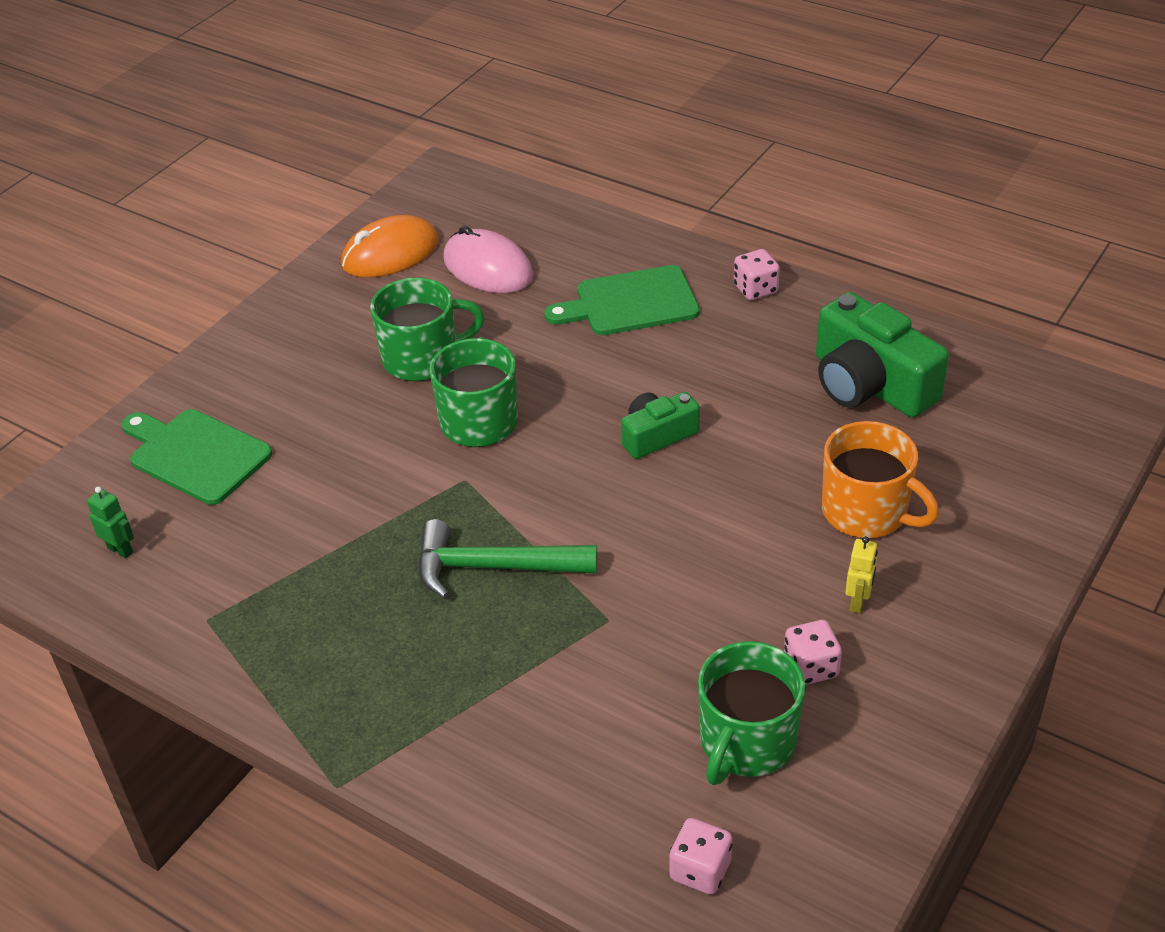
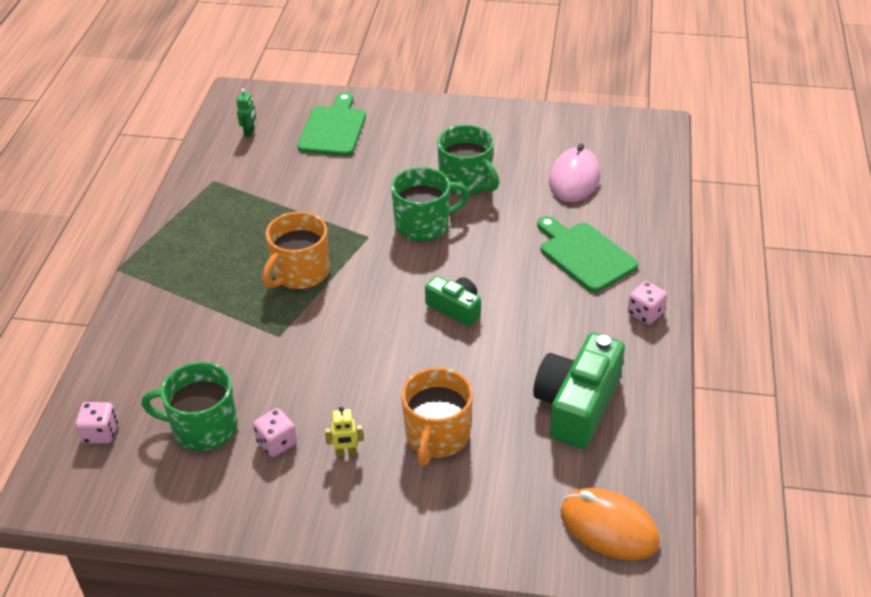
camera: 65 degrees right, 0 degrees up
(390, 253) = (558, 134): orange mouse -> orange mouse (609, 527)
(493, 567) = (300, 273): green hammer -> orange mug

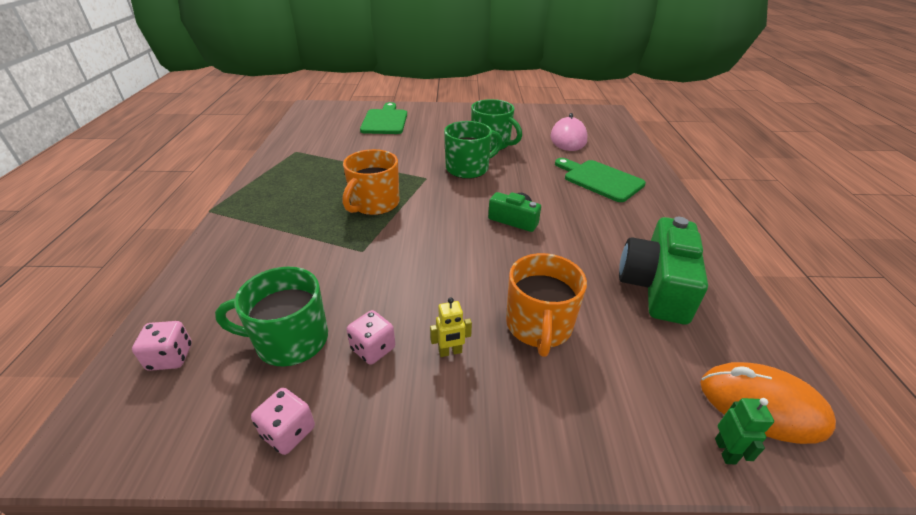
camera: 10 degrees left, 5 degrees down
(249, 132) = (322, 125): green robot -> green robot (725, 451)
(645, 313) = (670, 213): pink dice -> pink dice (288, 432)

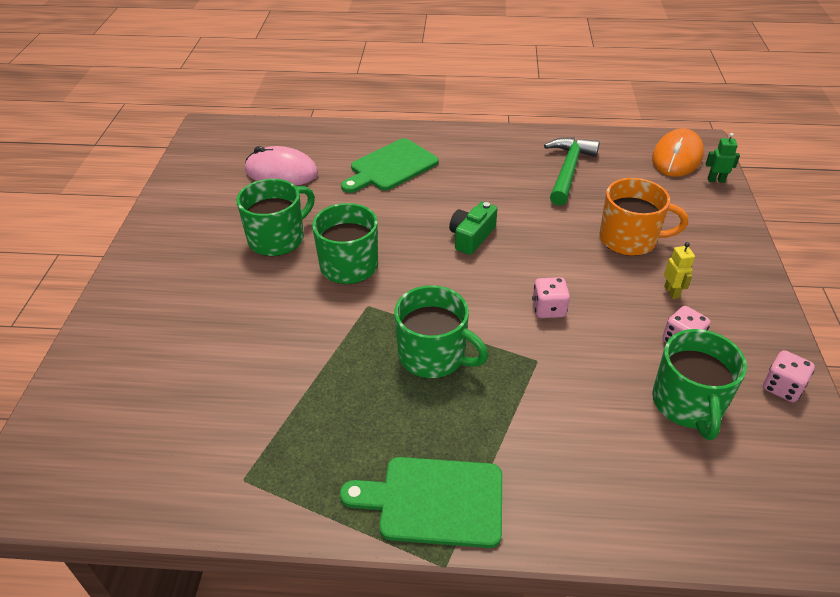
camera: 85 degrees left, 5 degrees up
(170, 357) = (738, 504): pink dice -> pink dice (548, 309)
(374, 204) = (433, 356): orange mug -> green mug
(385, 121) = (147, 358): green cutting board -> green cutting board (434, 501)
(656, 285) = (568, 170): green camera -> green hammer

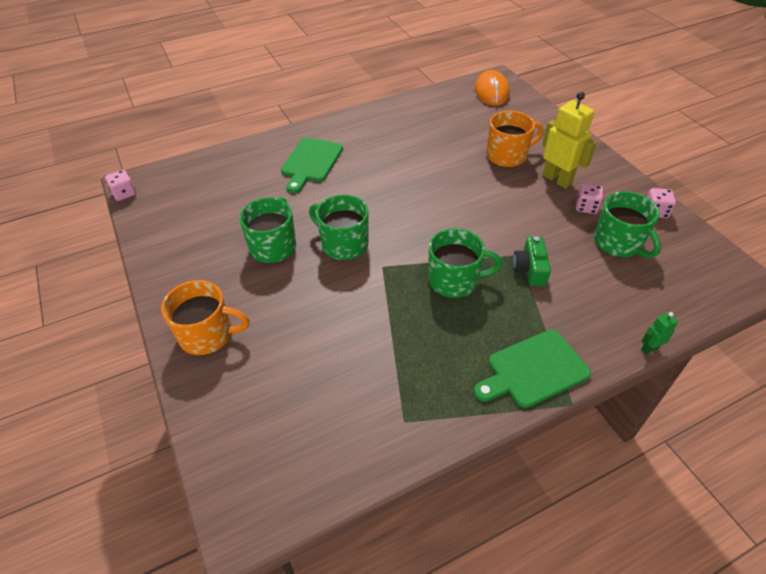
camera: 30 degrees left, 5 degrees up
(144, 298) = (208, 334): none -> orange mug
(281, 172) = (230, 196): pink mouse -> none
(471, 237) = (410, 191): green camera -> green camera (530, 269)
(548, 309) = (498, 219): pink dice -> pink dice (124, 194)
(568, 170) = (433, 123): green hammer -> none
(672, 292) = (557, 179): yellow robot -> yellow robot, size x2.15
(716, 180) = (525, 99): green robot -> green robot (649, 348)

